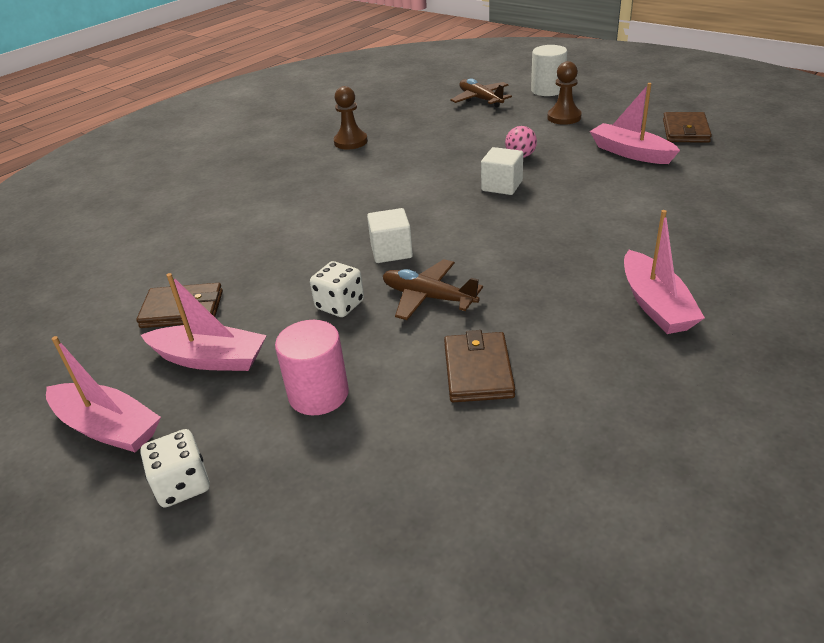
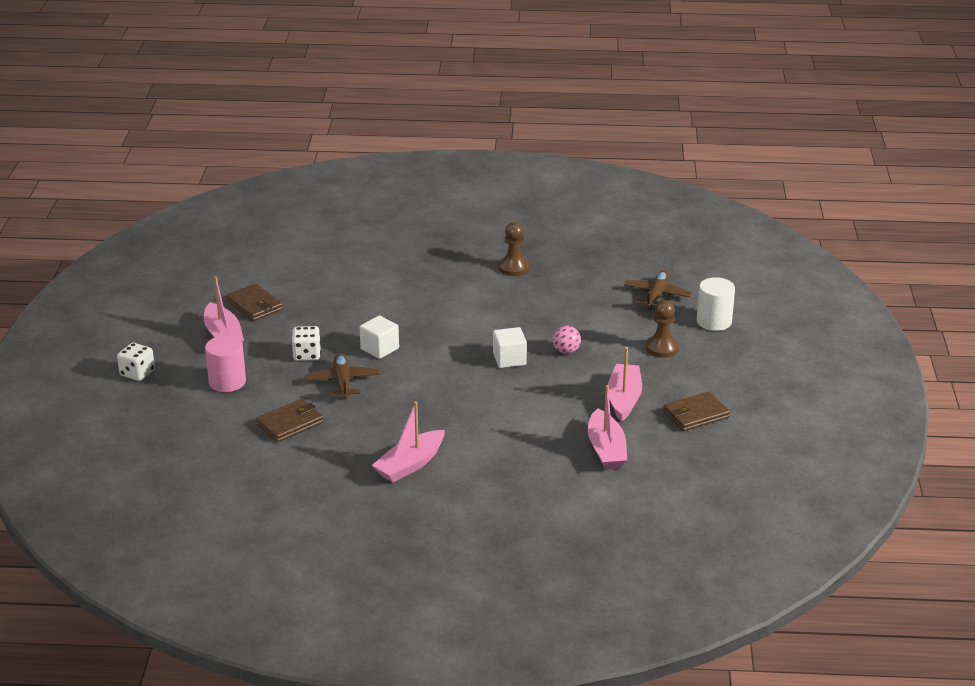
camera: 50 degrees right, 5 degrees down
(108, 428) = (151, 334): pink boat -> pink boat (606, 449)

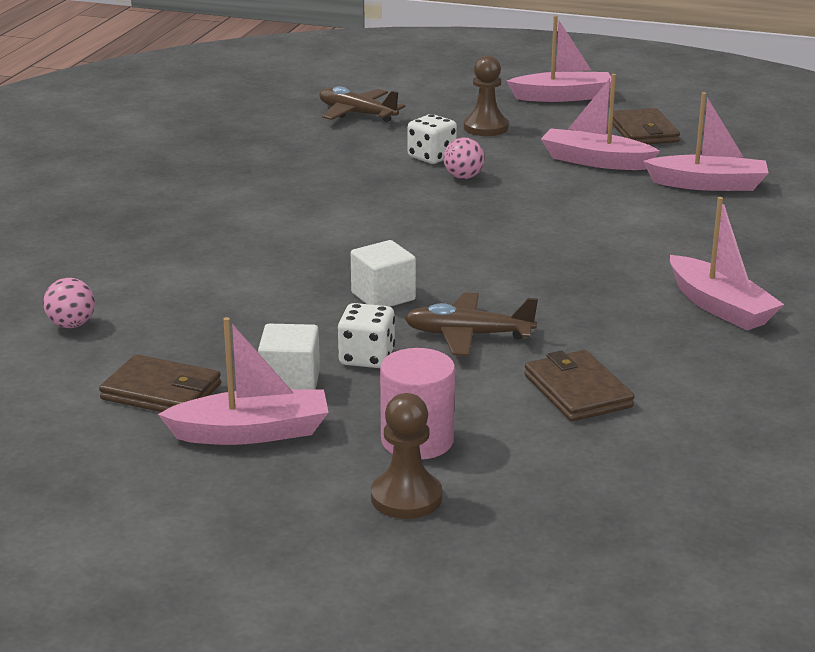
camera: 75 degrees left, 5 degrees down
(137, 373) = (333, 541): white dice -> white dice (432, 157)
(255, 305) = (161, 392): brown wallet -> brown wallet turned 45 degrees clockwise
(314, 267) = (71, 325): none -> pink ball
(509, 359) = (465, 212): white cube -> white cube (290, 383)
(514, 268) = (215, 181): brown pawn -> brown pawn (406, 498)
(714, 322) = (440, 96): white cylinder -> none
(748, 373) = (563, 97): none -> pink boat

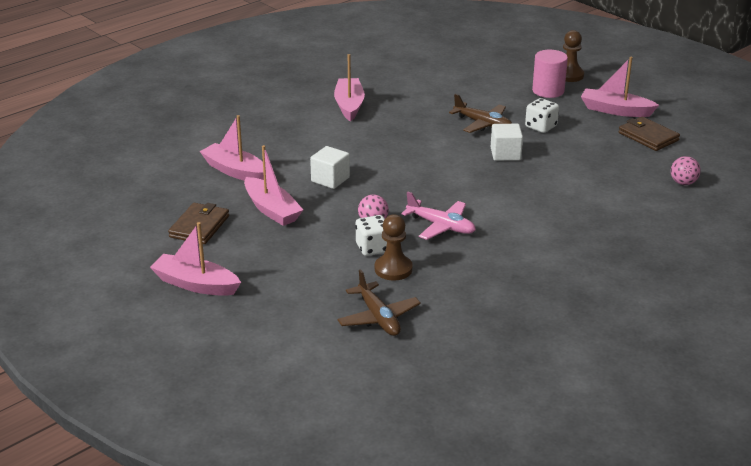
camera: 150 degrees left, 5 degrees up
(290, 383) = (585, 125): white cube -> white cube (330, 179)
(378, 192) = (441, 226): none -> pink plane
(485, 128) = (300, 267): brown pawn -> brown pawn (393, 269)
(577, 391) = (462, 90): brown wallet -> none

